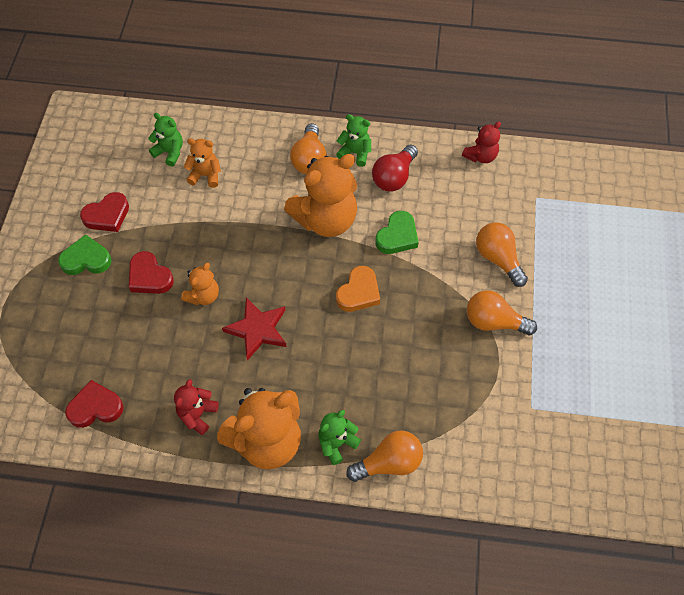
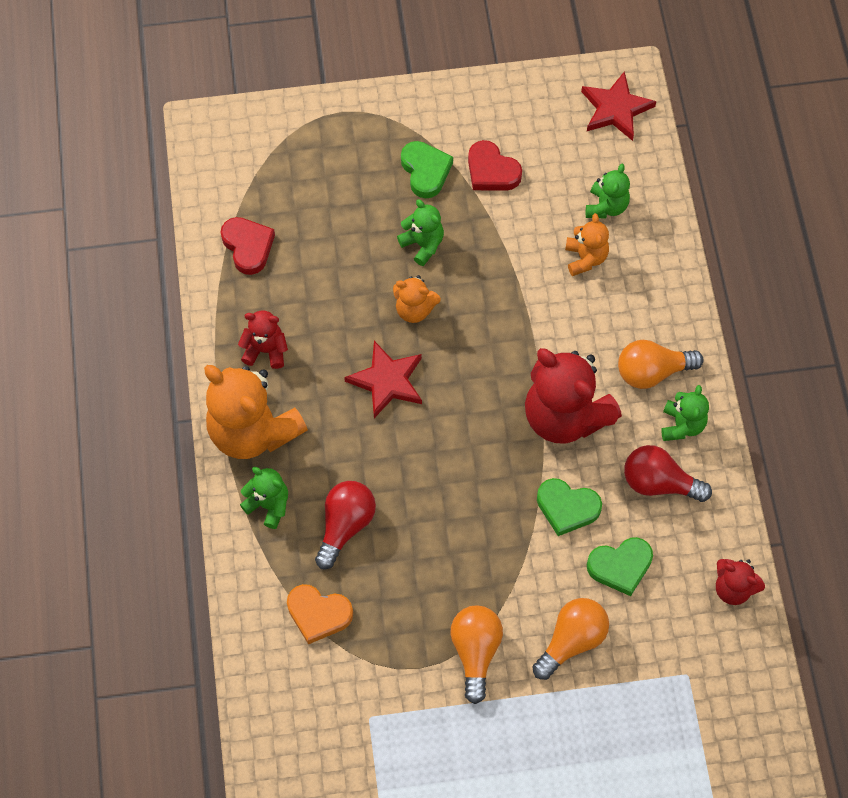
camera: 75 degrees right, 5 degrees up
(93, 126) = (615, 109): none -> red star
(149, 277) = (423, 244): red heart -> green teddy bear
(326, 219) = (564, 416): orange teddy bear -> red teddy bear
(359, 292) = (470, 481): orange heart -> orange heart (318, 614)
(370, 388) = (345, 525): none -> red light bulb
(389, 463) = (259, 567): orange light bulb -> none
(450, 215) = (620, 566): none -> green heart

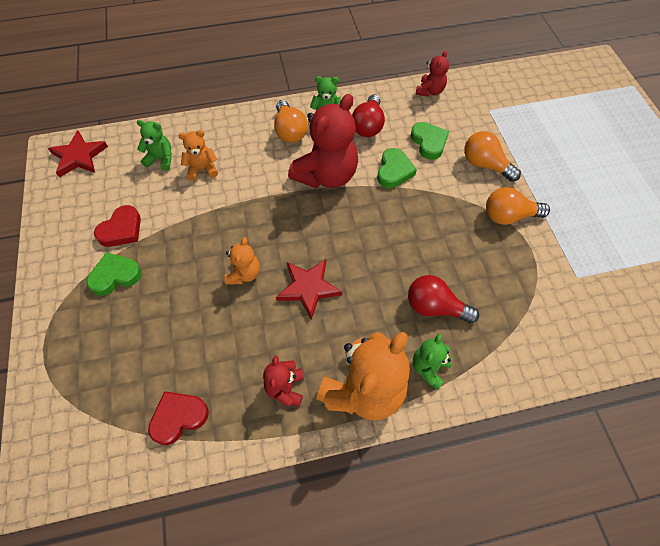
camera: 95 degrees left, 5 degrees down
(318, 614) = (511, 319): orange heart -> none
(423, 244) = (185, 272): green teddy bear -> none

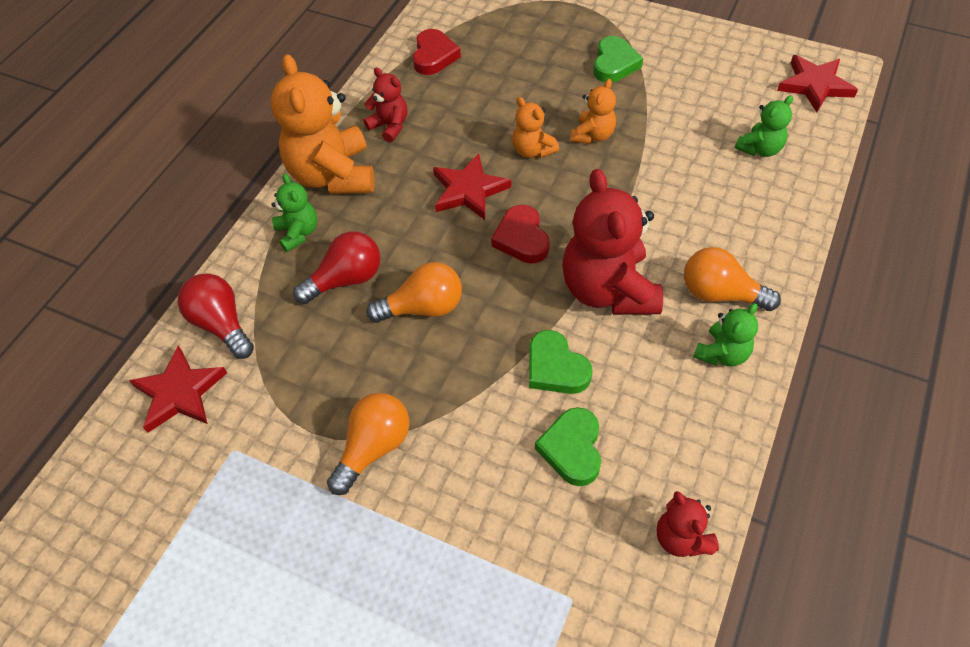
camera: 130 degrees right, 5 degrees down
(121, 230) = (671, 85): red heart -> red heart (522, 238)
(202, 169) = (714, 178): orange teddy bear -> orange teddy bear (593, 135)
(368, 125) = (664, 393): red light bulb -> red light bulb (221, 324)
(429, 142) = (572, 449): green heart -> green heart turned 75 degrees clockwise
(485, 165) = (473, 491): orange light bulb -> orange light bulb (423, 308)
(585, 334) = (179, 392): none -> red star

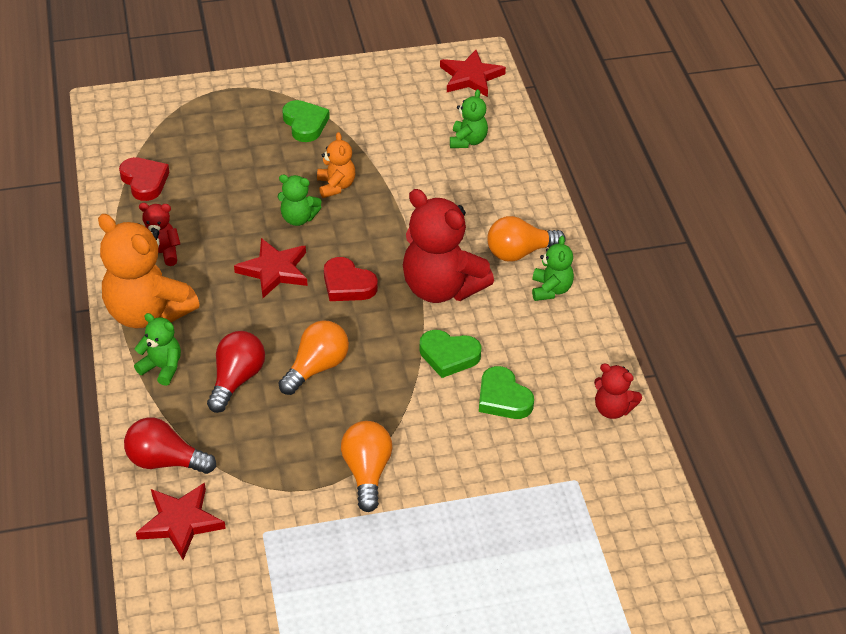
camera: 40 degrees left, 10 degrees down
(532, 150) = (298, 218): orange teddy bear -> green teddy bear

